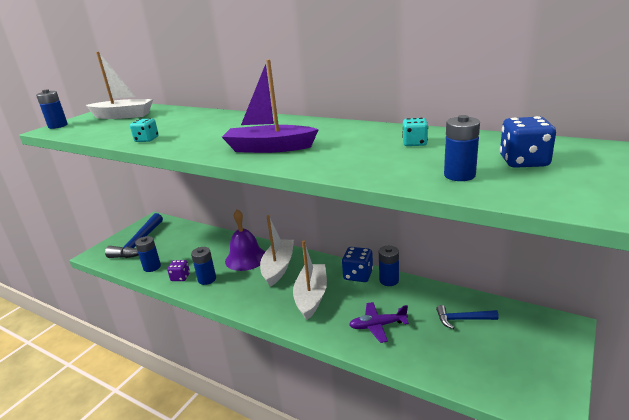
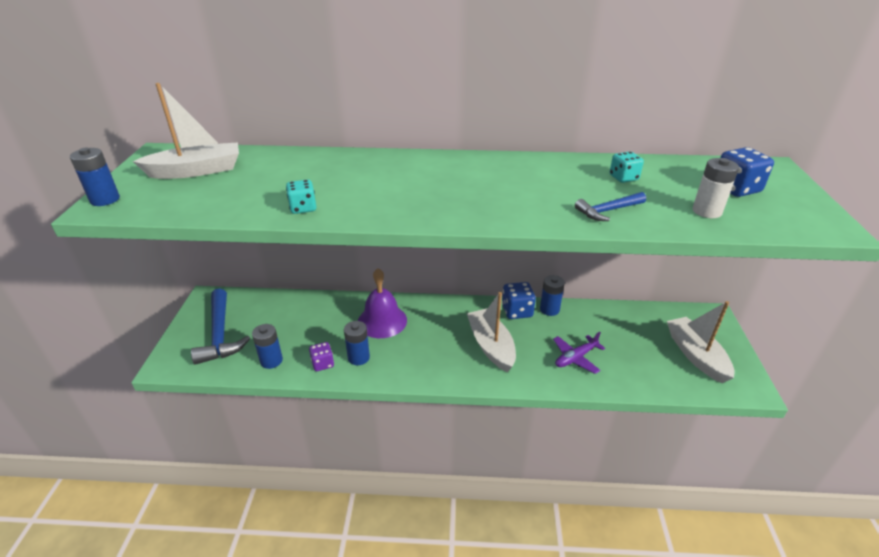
camera: 30 degrees left, 10 degrees up
(269, 148) = (485, 202): purple boat -> none
(278, 267) = (428, 323): white boat -> white boat (696, 355)
(459, 175) = (706, 211): blue battery -> white battery
(462, 319) = (638, 331): blue hammer -> blue hammer (608, 211)

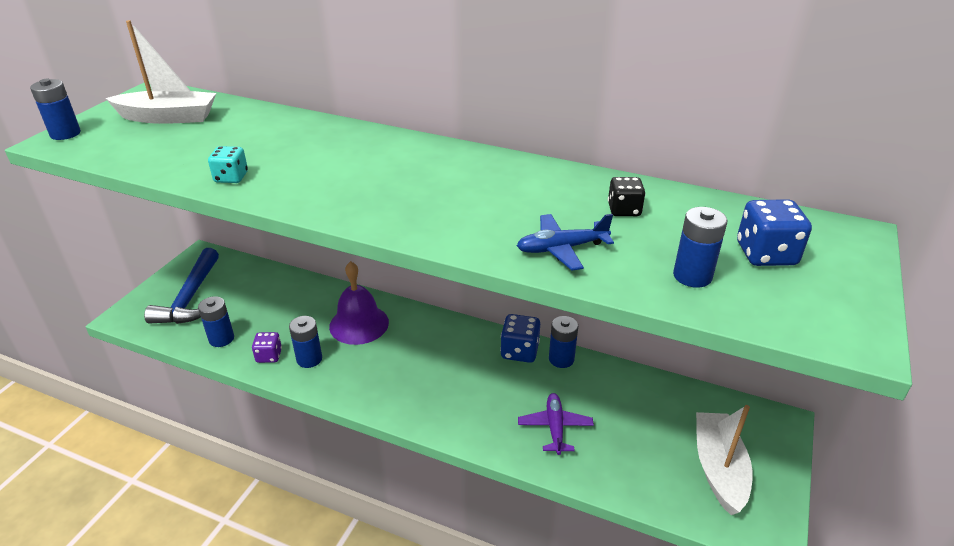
camera: 20 degrees right, 0 degrees up
(491, 346) = (462, 385): white boat -> none
(575, 358) = (555, 427): purple plane -> purple plane turned 105 degrees clockwise
(608, 211) = (561, 249): blue hammer -> blue plane
(623, 178) = (624, 210): turquoise dice -> black dice
(706, 211) = (692, 276): white battery -> blue battery

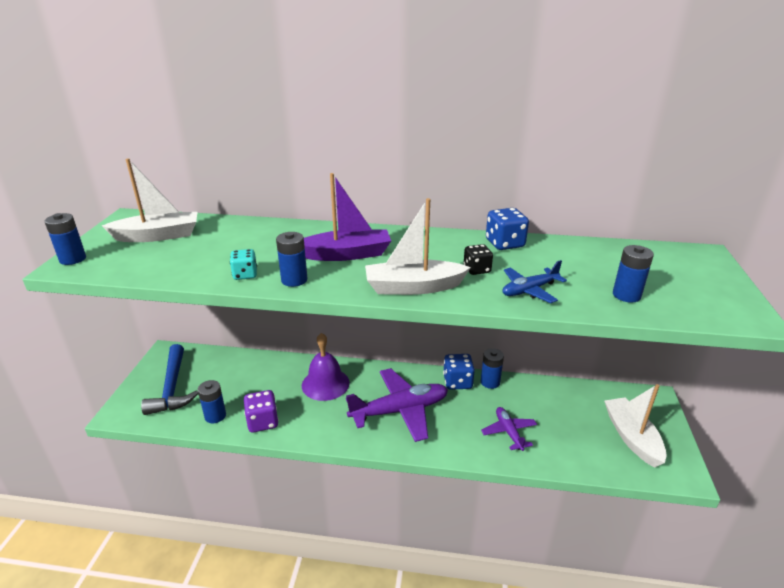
camera: 15 degrees left, 5 degrees down
(269, 356) = (262, 422): purple dice -> purple dice, size x1.51
(309, 359) = (297, 418): blue battery -> blue battery (294, 280)
(363, 168) = (346, 254): none -> purple boat
(416, 222) = (413, 287): none -> white boat
(431, 373) = (400, 411): none -> purple plane
(624, 210) = (552, 259): black dice -> black dice (476, 270)
(766, 254) = (661, 274): blue dice -> blue dice (504, 243)

